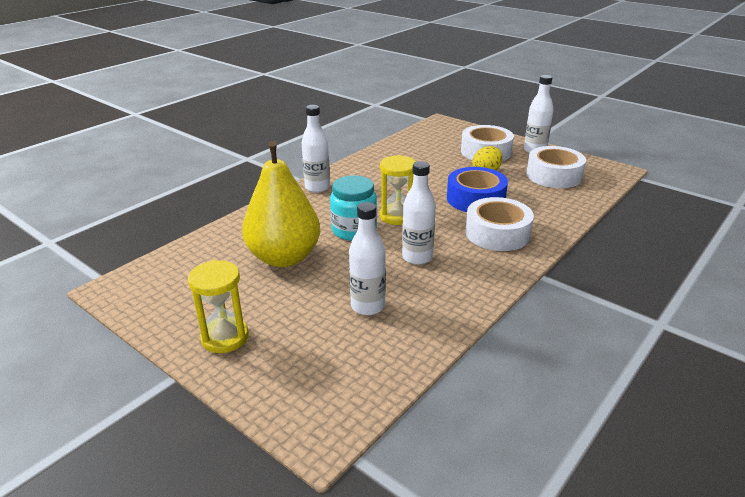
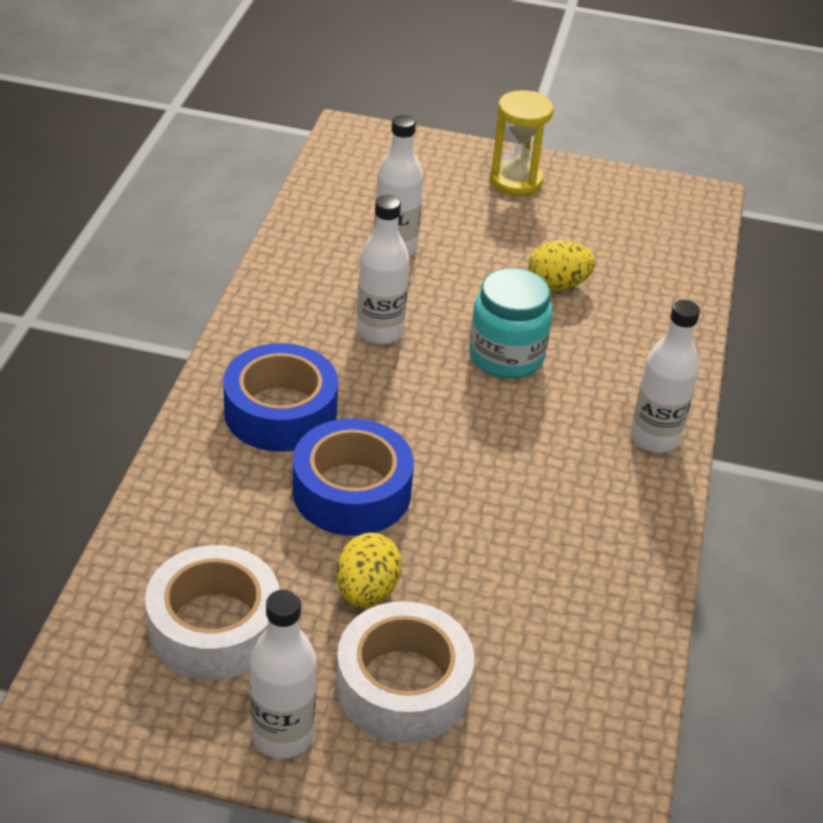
camera: 150 degrees right, 10 degrees up
(284, 257) = (557, 285): yellow pear -> yellow egg
(397, 216) = (463, 405): yellow hourglass -> none
(497, 233) = (280, 412): white tape -> blue tape

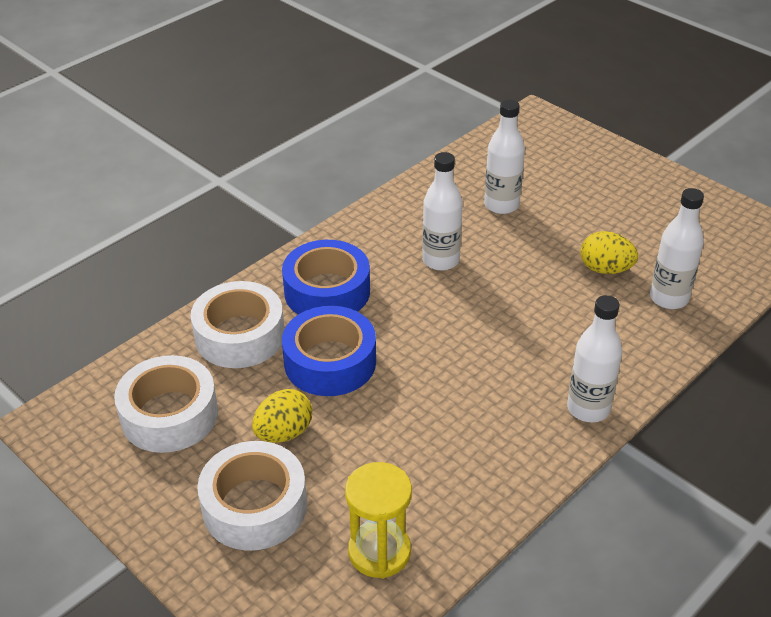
camera: 35 degrees right, 0 degrees up
(220, 501) = (240, 335): none -> white tape
(283, 735) = (152, 503): white bottle -> white bottle (669, 298)
(506, 357) = (520, 308): turquoise jar -> none
(515, 181) = (636, 183): yellow hourglass -> yellow hourglass (379, 552)

